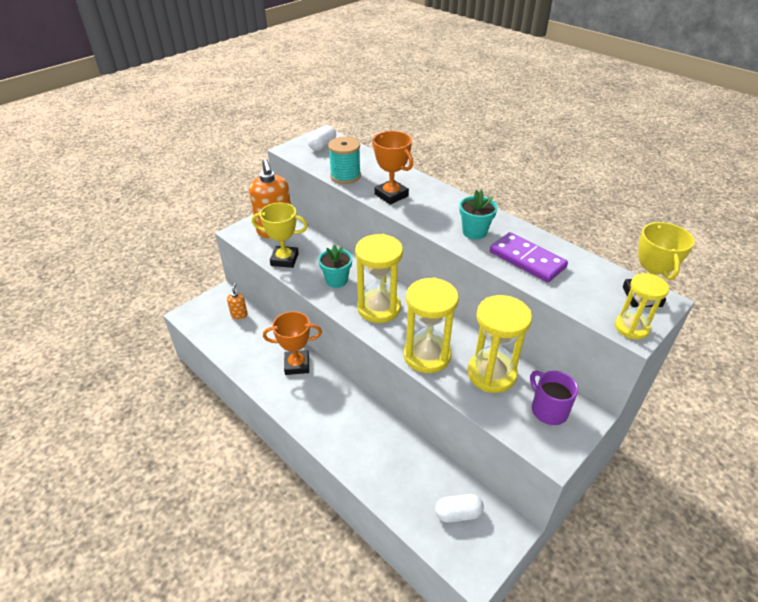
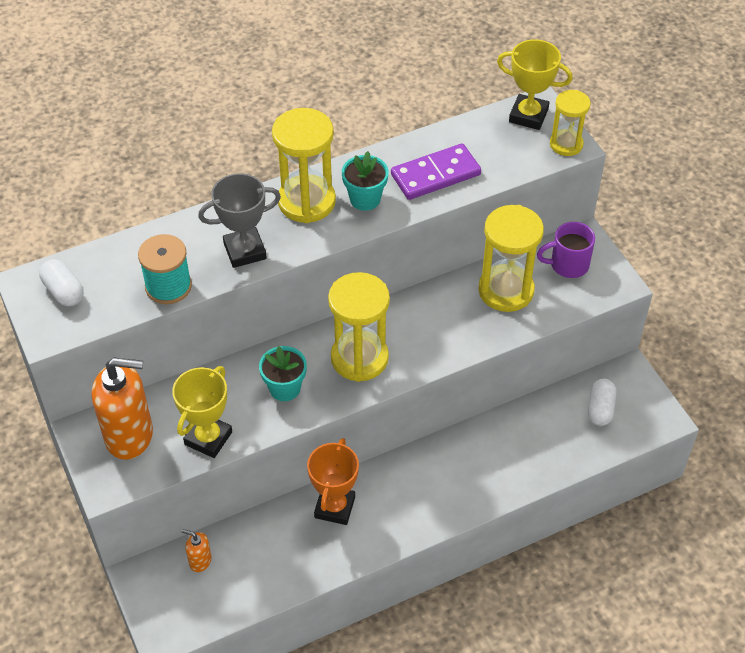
camera: 70 degrees left, 10 degrees up
(391, 195) = (245, 251): orange trophy -> grey trophy
(427, 355) = (457, 337): yellow hourglass -> yellow hourglass (306, 201)

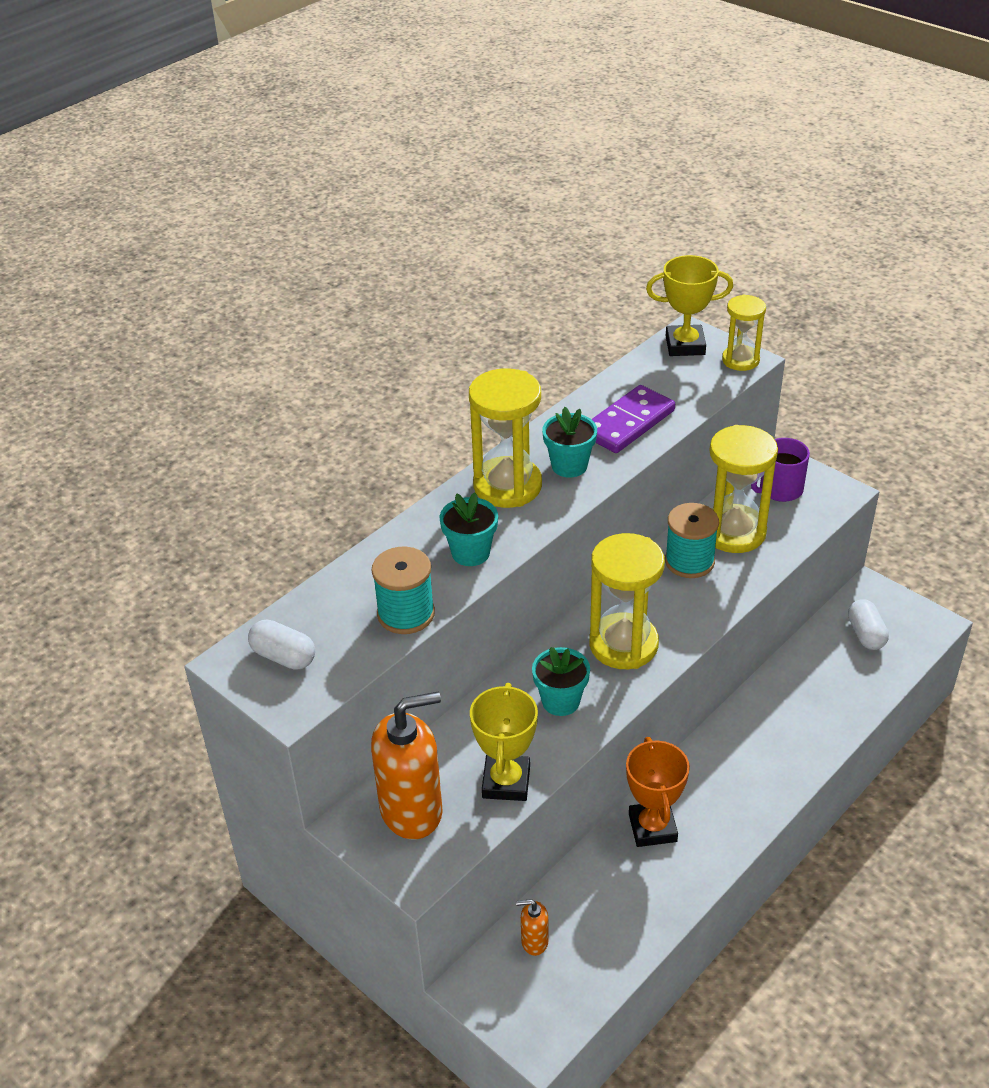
camera: 20 degrees left, 10 degrees down
(245, 251) = (470, 553): grey trophy -> turquoise flower pot
(454, 304) = (689, 561): none -> turquoise spool

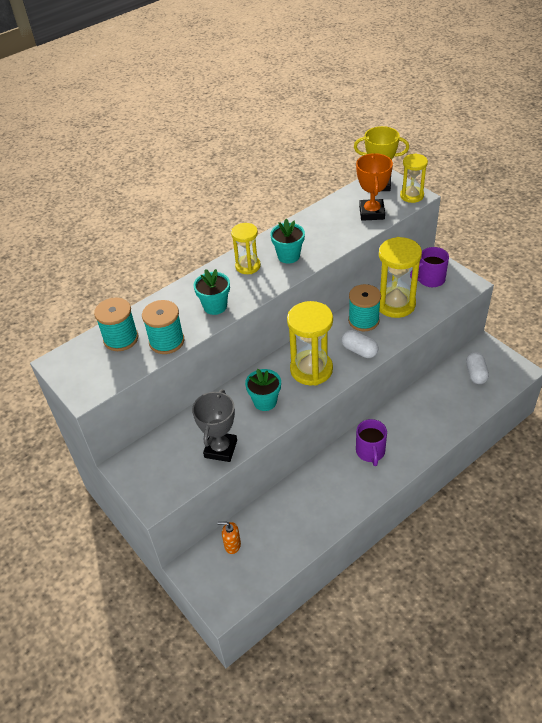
camera: 10 degrees right, 5 degrees up
(284, 656) = (88, 362): white capsule -> white capsule (359, 350)
(329, 615) = (121, 338): none -> turquoise spool
(412, 811) = (161, 461): orange soap dispenser -> none
(506, 782) = (221, 449): yellow trophy -> grey trophy
(507, 486) = (248, 266): yellow hourglass -> yellow hourglass, size x0.60
(628, 423) = (331, 231): purple domino -> none
(652, 828) = (318, 482): orange trophy -> orange trophy (372, 213)
(726, 771) = (370, 452): none -> purple mug

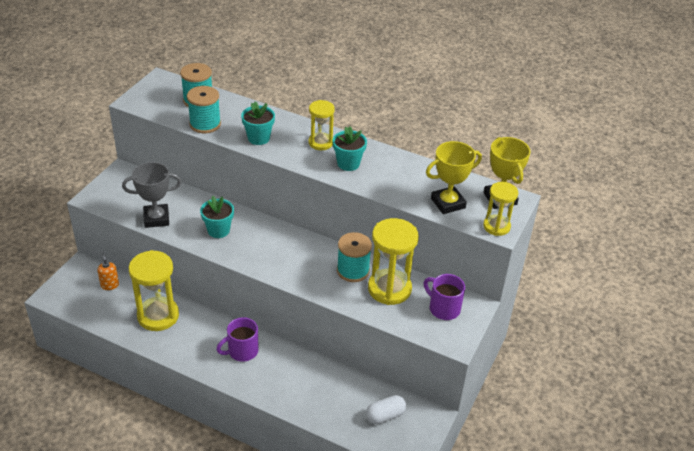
camera: 60 degrees right, 5 degrees down
(311, 369) = (270, 250): yellow hourglass -> yellow hourglass (158, 316)
(359, 350) = (310, 277): white capsule -> none
(372, 213) = (448, 203): orange trophy -> yellow trophy

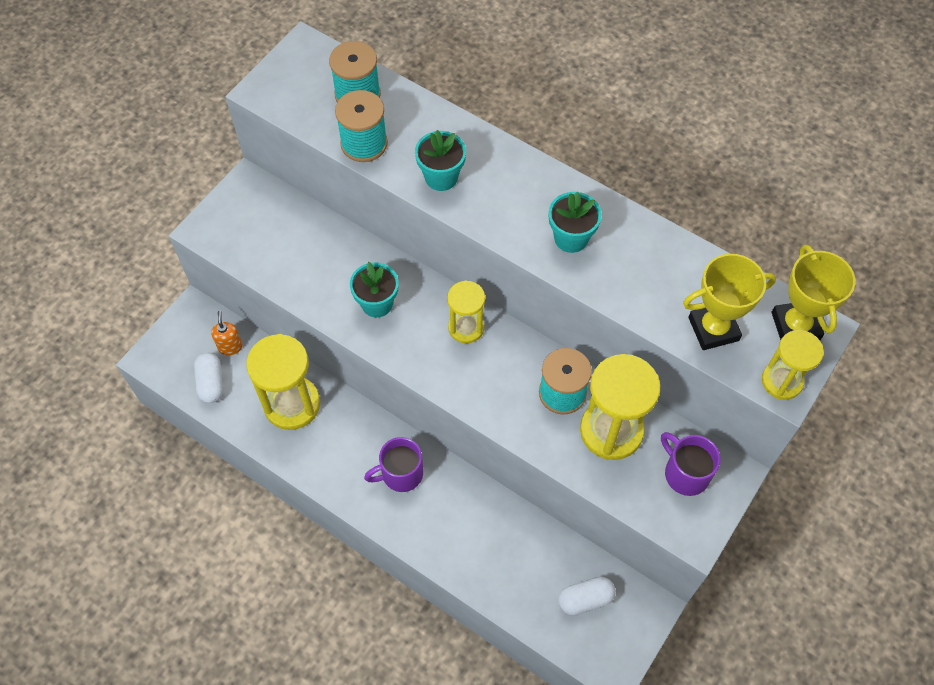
camera: 10 degrees right, 20 degrees up
(97, 307) = (211, 383): none -> white capsule
(156, 218) = (291, 275): grey trophy -> none
(320, 143) = (533, 193): yellow hourglass -> yellow hourglass (466, 327)

